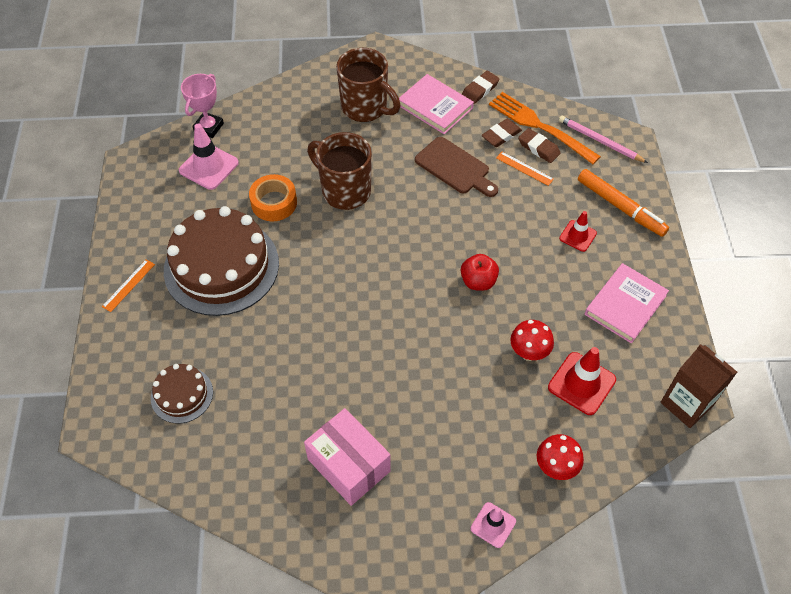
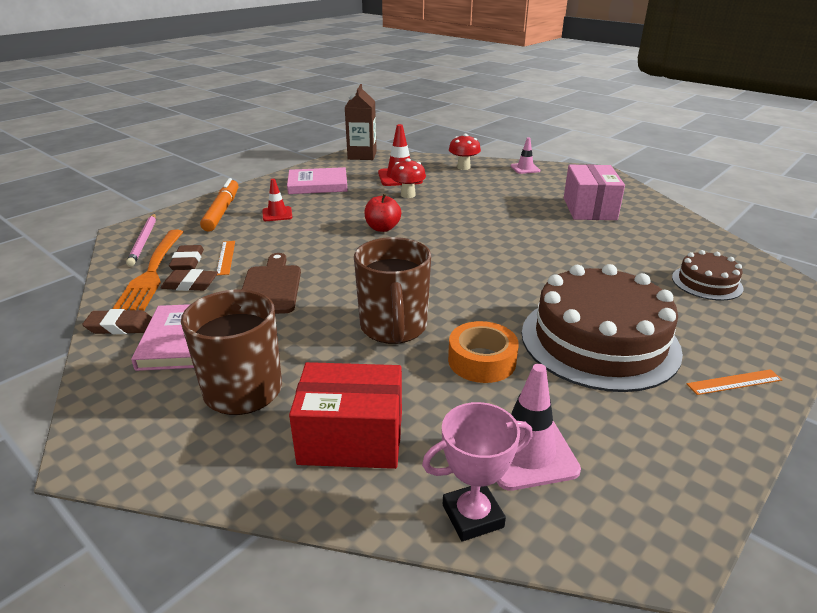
camera: 135 degrees left, 25 degrees down
(288, 122) = (351, 438): none -> red box

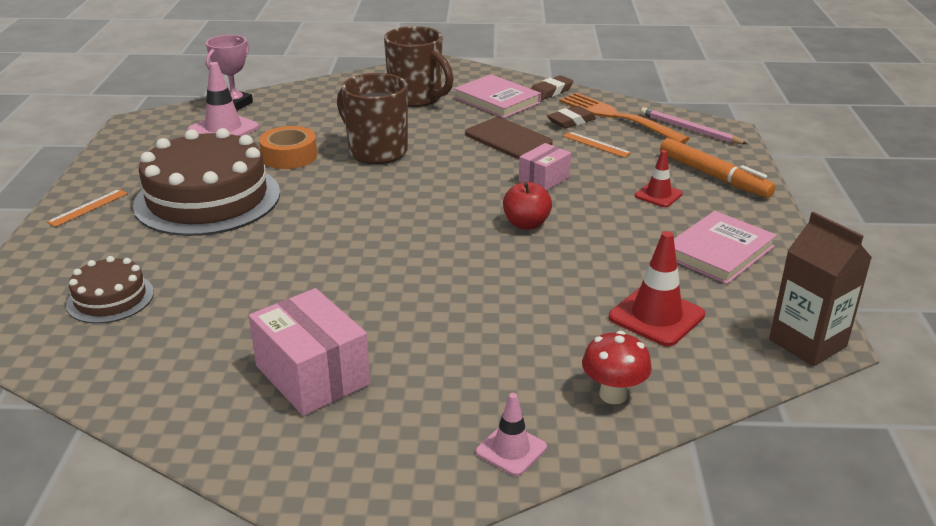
camera: 140 degrees right, 0 degrees up
(187, 261) = (614, 131): brown eraser -> none
(316, 248) = (544, 179): none -> pink box
(351, 438) = (326, 104): red box -> none
(408, 195) = (585, 285): red mushroom -> none

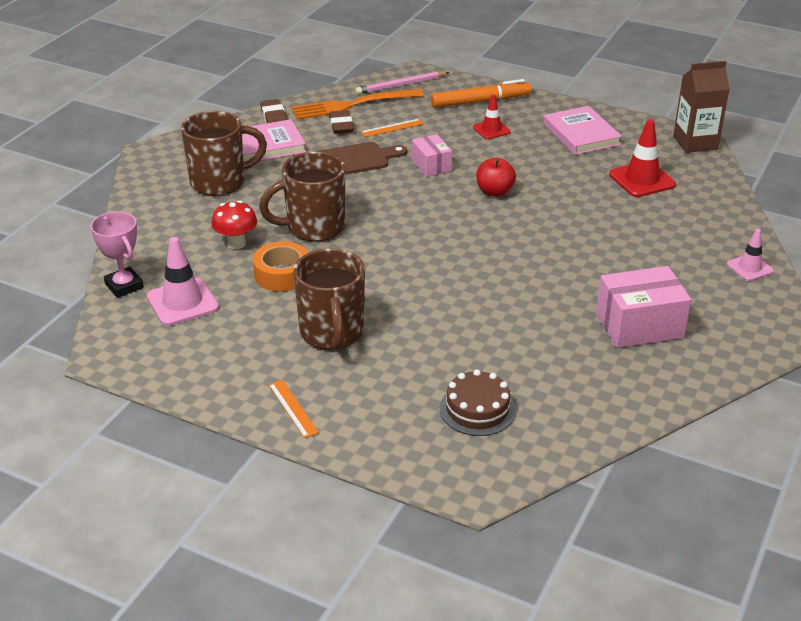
camera: 65 degrees left, 5 degrees up
(207, 199) = (332, 333): brown cake -> brown mug
(613, 394) = (714, 219): red mushroom -> red mushroom (236, 244)

